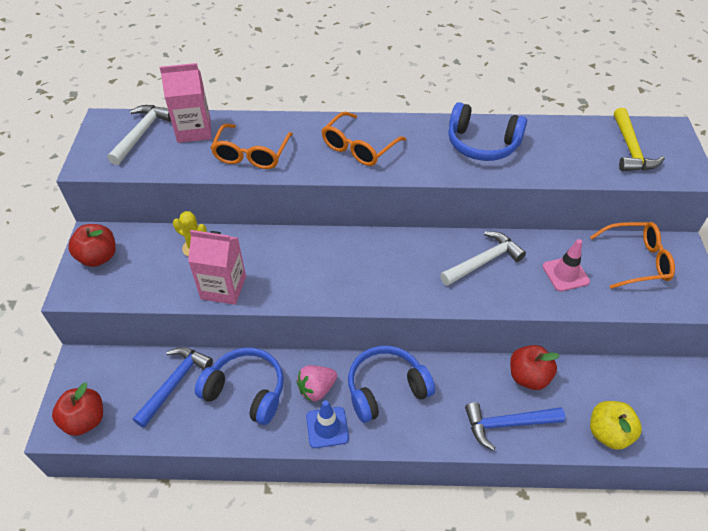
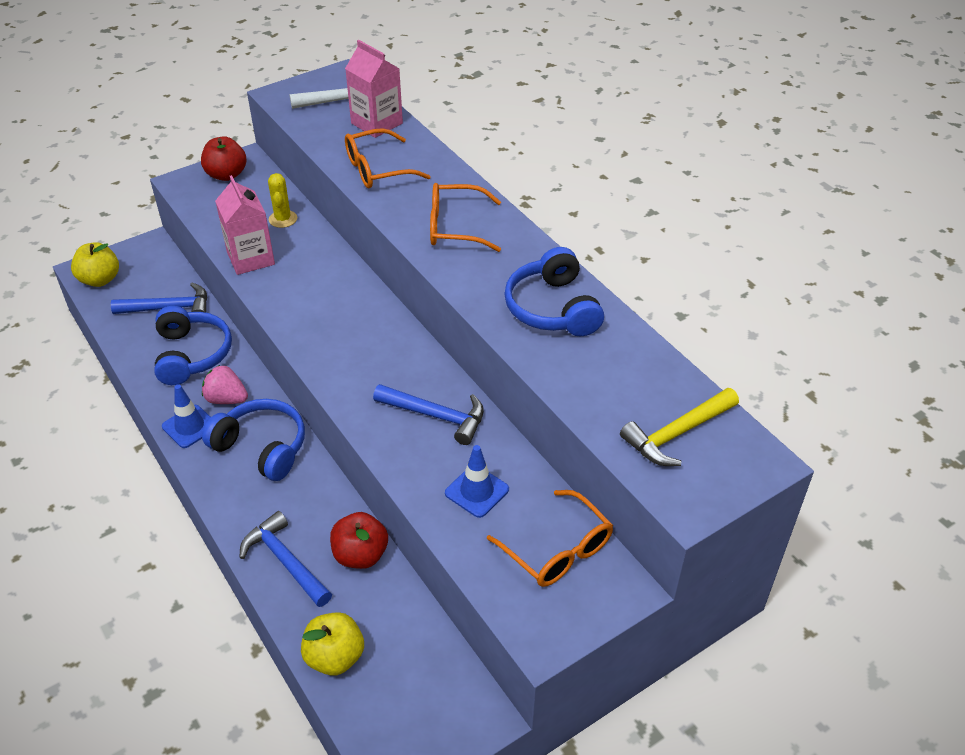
camera: 55 degrees right, 5 degrees down
(85, 420) = (100, 279): red apple -> yellow apple
(484, 261) = (436, 416): white hammer -> blue hammer
(565, 274) = (477, 491): pink traffic cone -> blue traffic cone

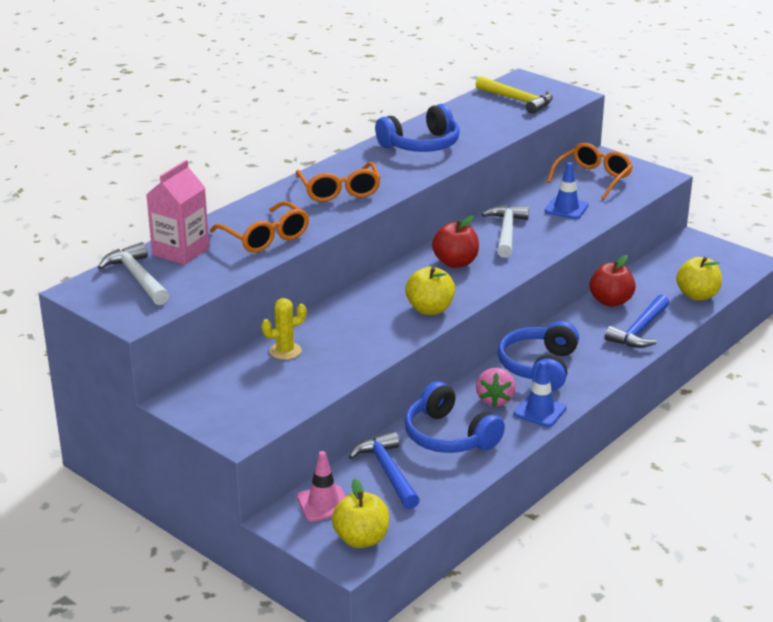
camera: 105 degrees left, 15 degrees down
(154, 267) = (323, 504): none -> pink traffic cone
(192, 355) = (449, 436): blue headphones -> blue headphones turned 105 degrees counterclockwise
(226, 175) = (213, 407): red apple -> red apple (455, 263)
(250, 258) = (358, 355): pink carton -> none
(301, 318) = (430, 309): none -> yellow apple
(436, 416) = (506, 232): blue hammer -> white hammer

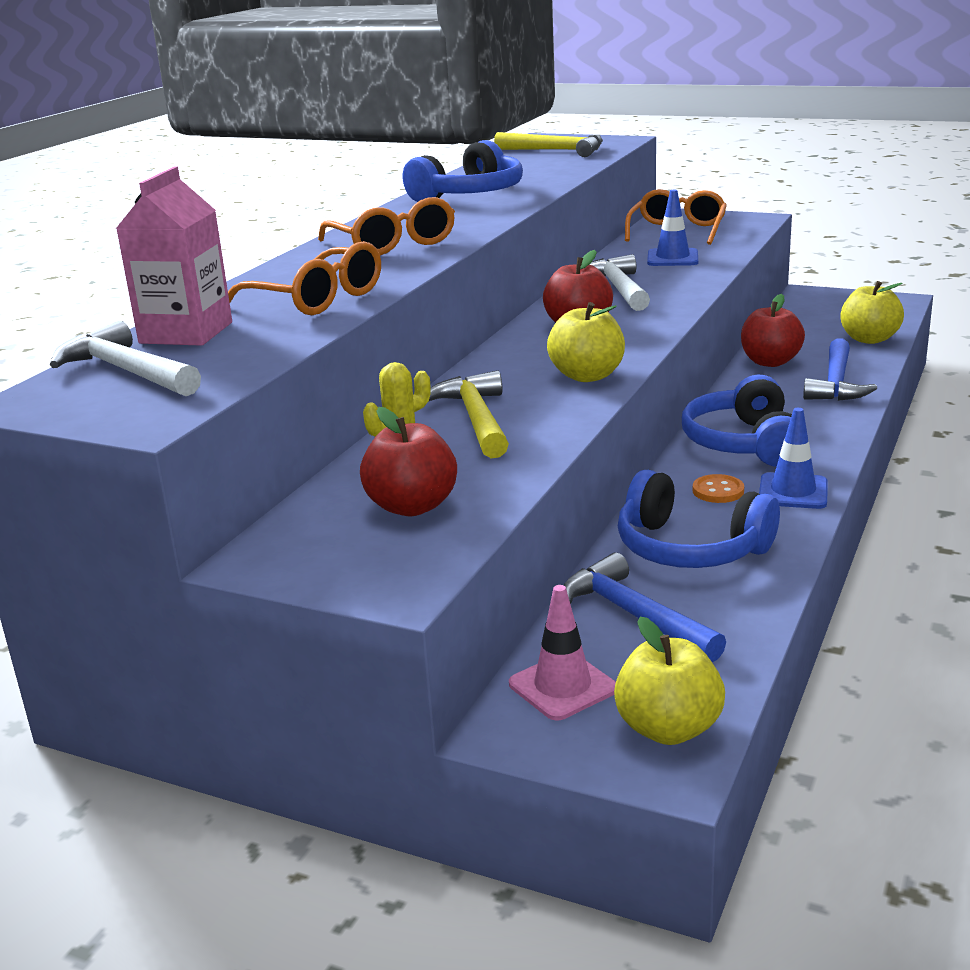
camera: 15 degrees left, 5 degrees down
(272, 385) = (412, 506): none -> red apple
(343, 329) = (476, 419): none -> yellow hammer
(495, 400) = (718, 491): pink strawberry -> orange button

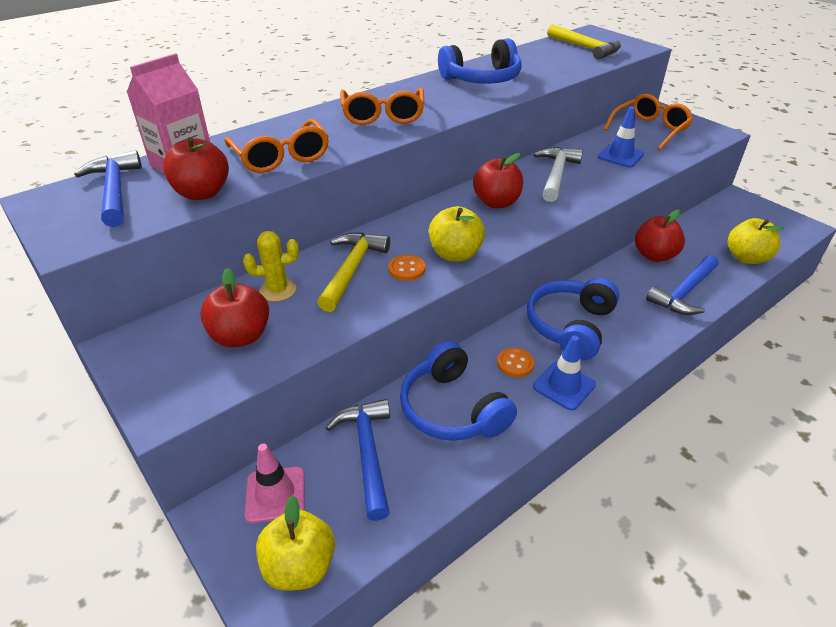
camera: 25 degrees right, 15 degrees up
(126, 371) = (115, 190): white hammer -> blue hammer
(262, 346) = (202, 193): none -> red apple
(545, 401) = (406, 269): none -> orange button

